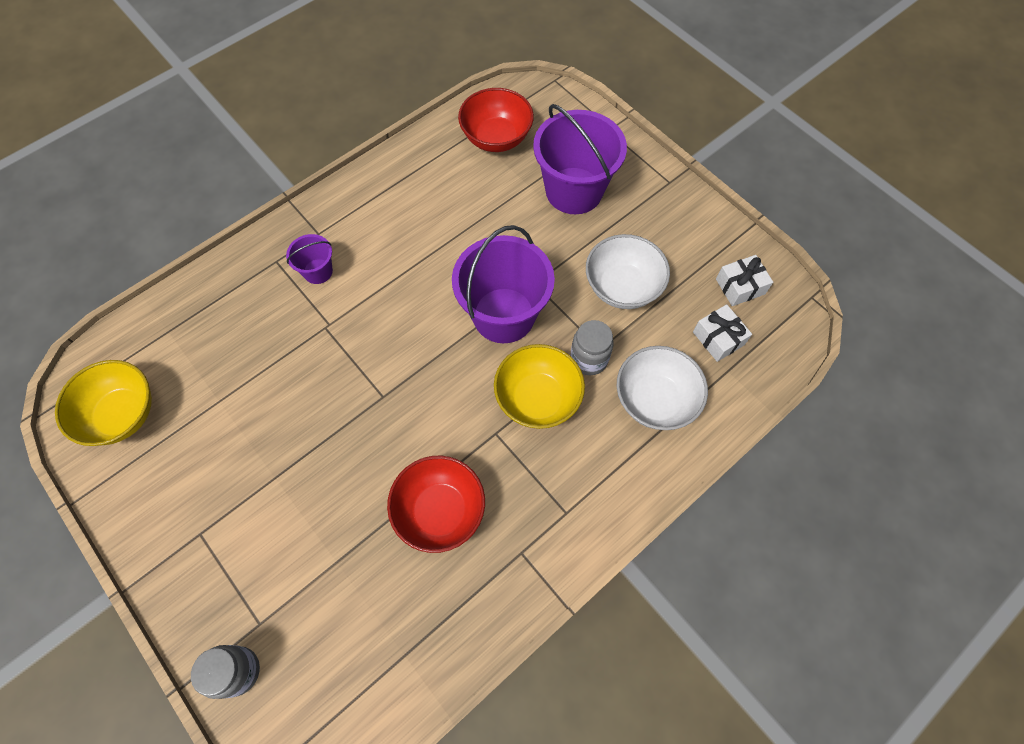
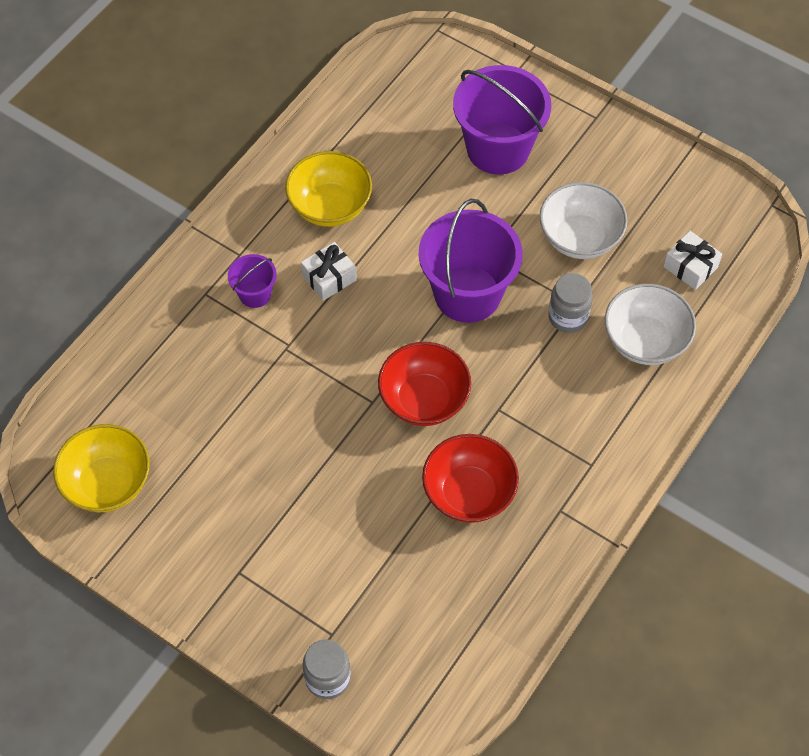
camera: 15 degrees left, 5 degrees down
(496, 138) = (395, 109): red bowl -> red bowl (424, 400)
(537, 398) = (529, 367): yellow bowl -> yellow bowl (330, 206)
(740, 286) = (698, 210): white gift -> white gift (329, 278)

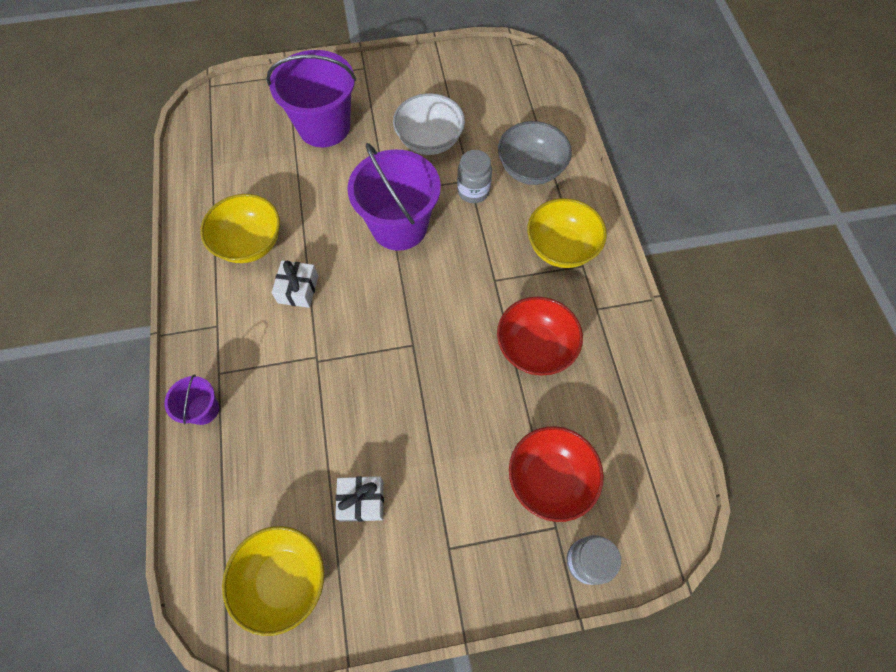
camera: 45 degrees left, 5 degrees up
(255, 294) = (256, 343): purple bucket -> purple bucket (203, 409)
(424, 400) = (444, 314): red bowl -> red bowl (549, 479)
(589, 433) = (561, 248): none -> yellow bowl
(645, 341) = (530, 169): white bowl -> grey bowl
(690, 267) = (508, 109): white gift -> white gift (362, 501)

